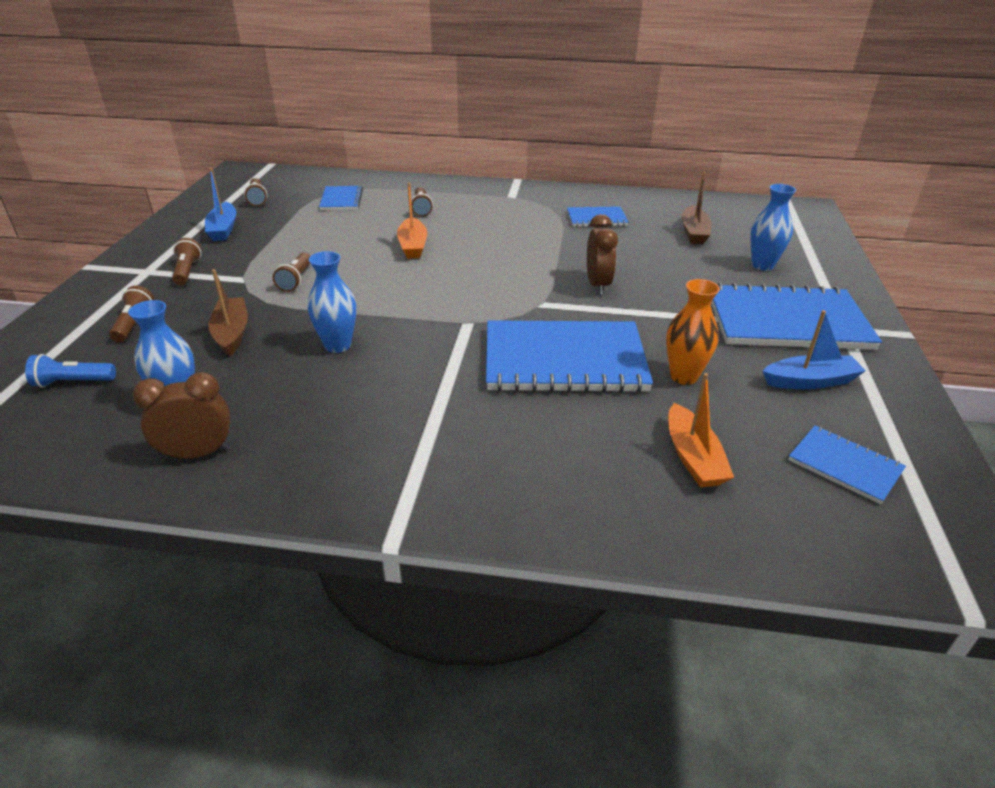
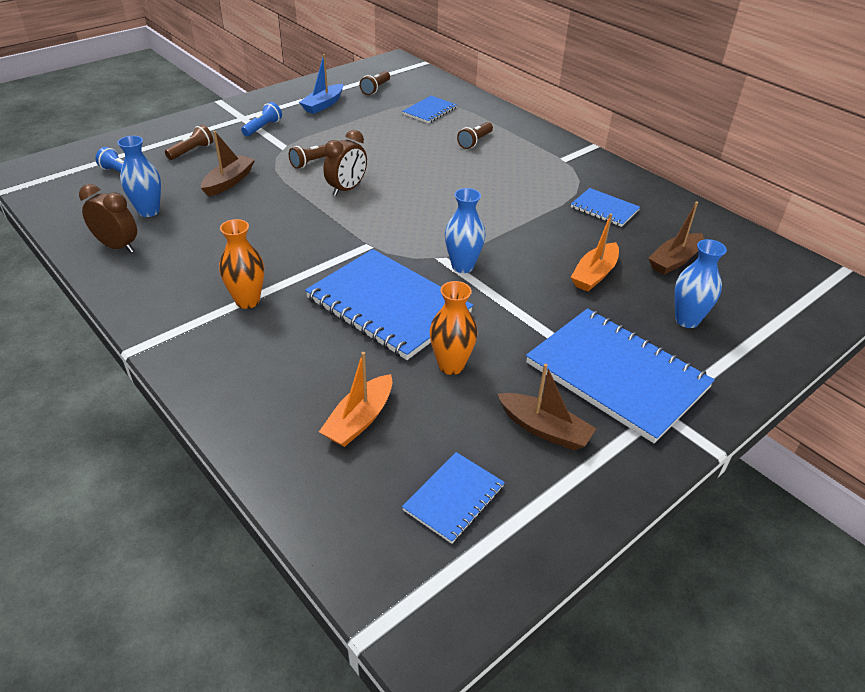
camera: 40 degrees right, 5 degrees up
(187, 271) = (263, 127): brown flashlight -> blue flashlight
(338, 345) = (271, 219): blue vase -> blue vase (462, 266)
(413, 246) = (422, 169): orange boat -> orange boat (594, 274)
(436, 424) = (247, 301): none -> orange vase
(598, 285) = (508, 264): brown clock -> brown clock (347, 189)
(810, 381) = (544, 429): blue boat -> brown boat
(844, 466) = (454, 498): blue notebook -> blue notebook turned 45 degrees clockwise

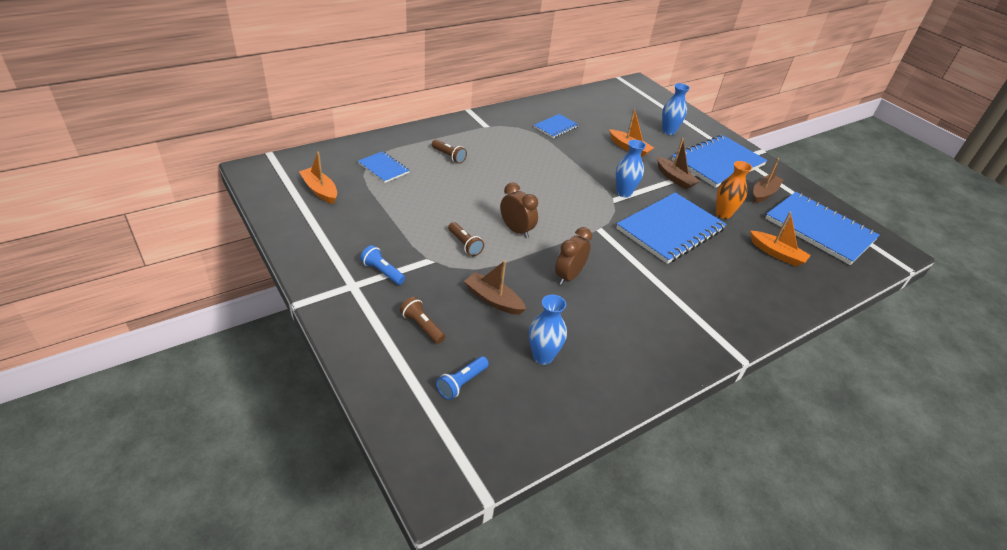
camera: 85 degrees left, 0 degrees up
(117, 246) = (604, 376): brown clock -> brown clock (568, 276)
(247, 301) = (674, 294): orange vase -> none
(323, 105) = (343, 227): blue boat -> none
(375, 89) = (320, 190): brown flashlight -> orange boat
(454, 498) = (819, 229): blue notebook -> blue notebook, size x2.03
(674, 260) = (613, 120): brown boat -> brown boat (674, 178)

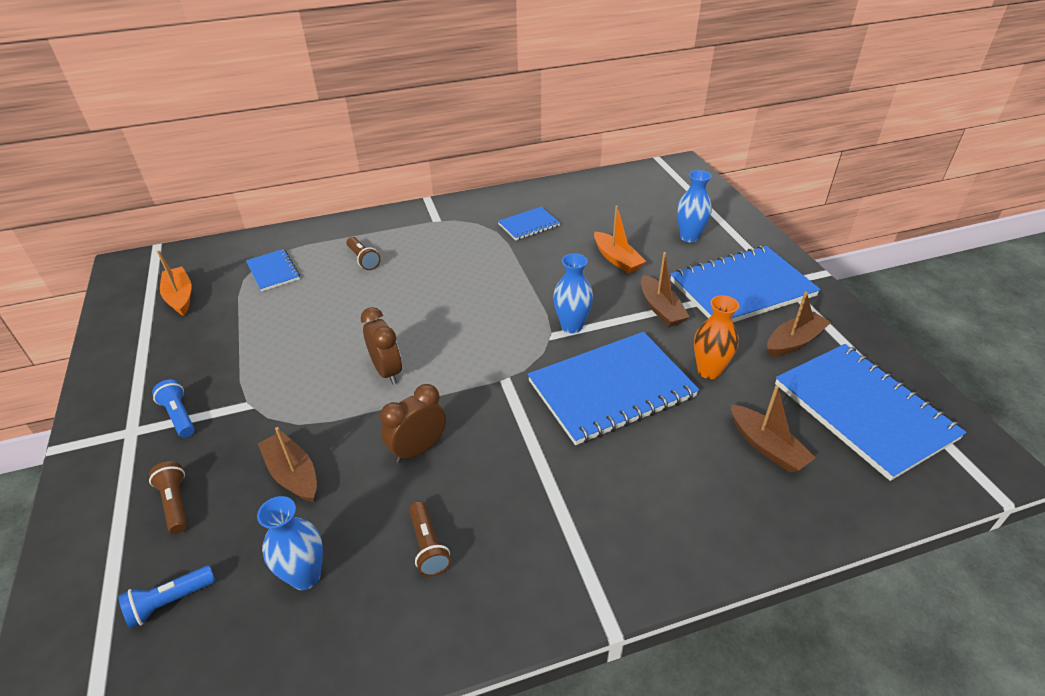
camera: 20 degrees right, 0 degrees up
(465, 245) = (306, 386): brown flashlight -> brown flashlight (428, 546)
(777, 254) = (767, 446): orange boat -> brown boat

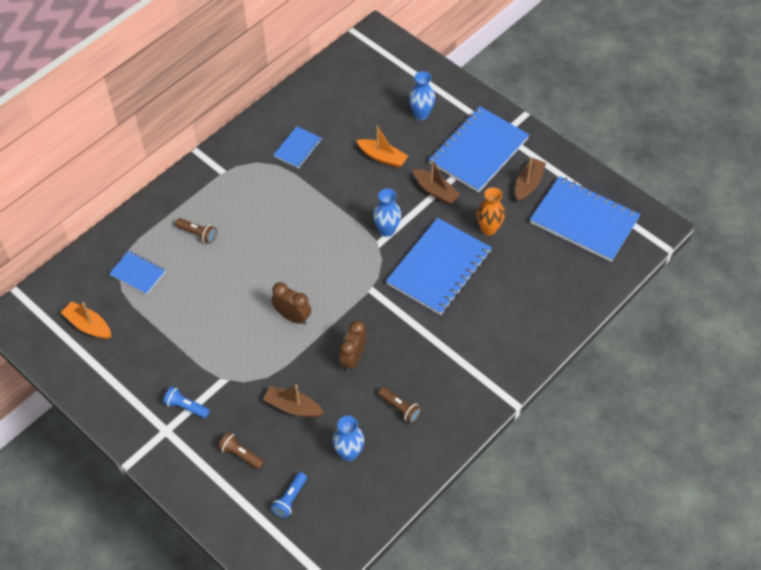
camera: 30 degrees left, 15 degrees up
(767, 446) = (542, 268): brown boat -> none

